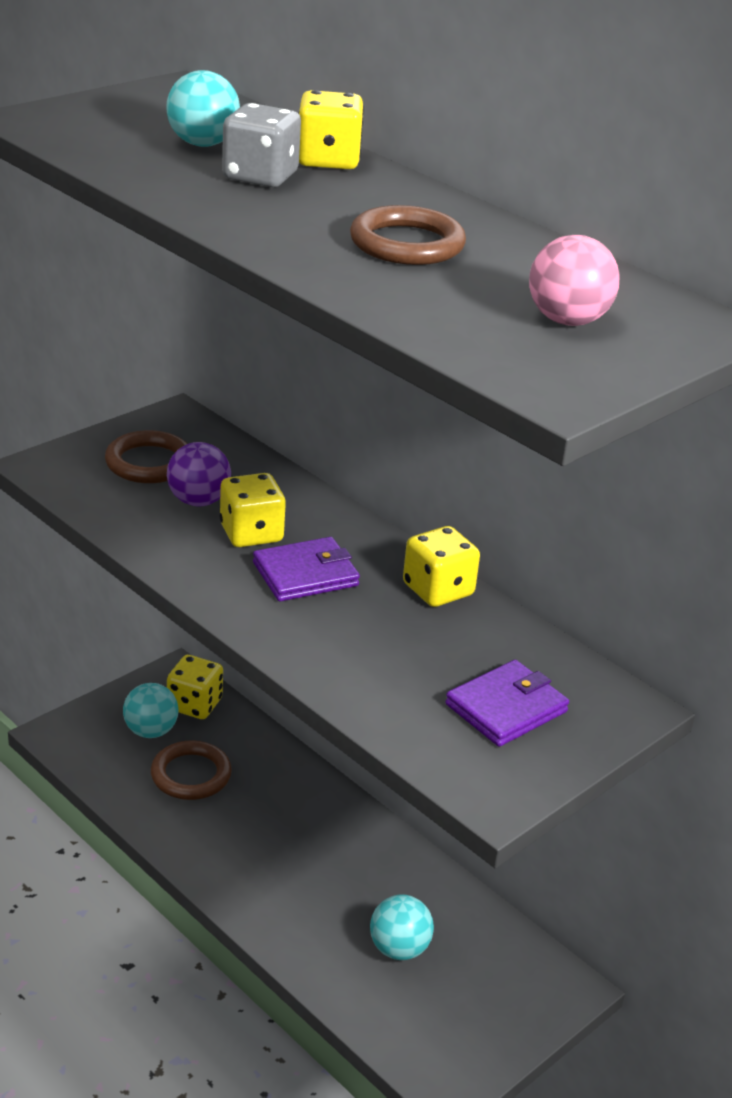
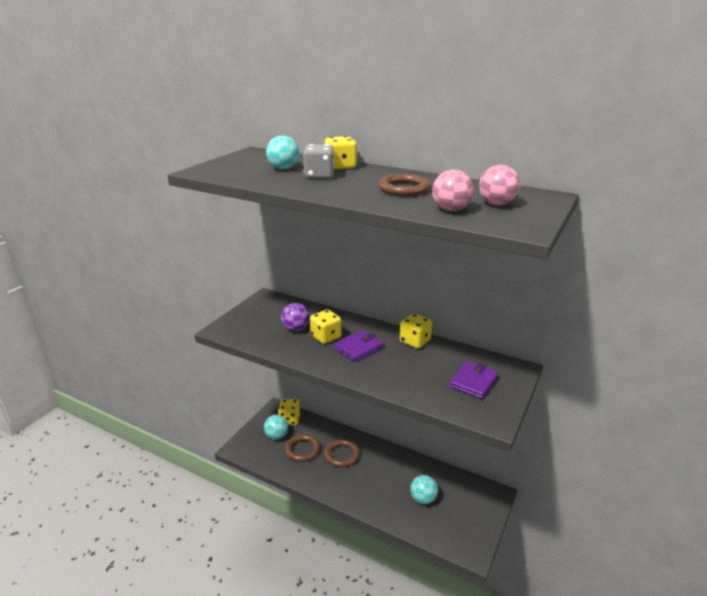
camera: 15 degrees left, 5 degrees down
(149, 463) = (265, 318): brown ring -> brown ring (341, 455)
(452, 314) = (450, 209): none -> pink ball

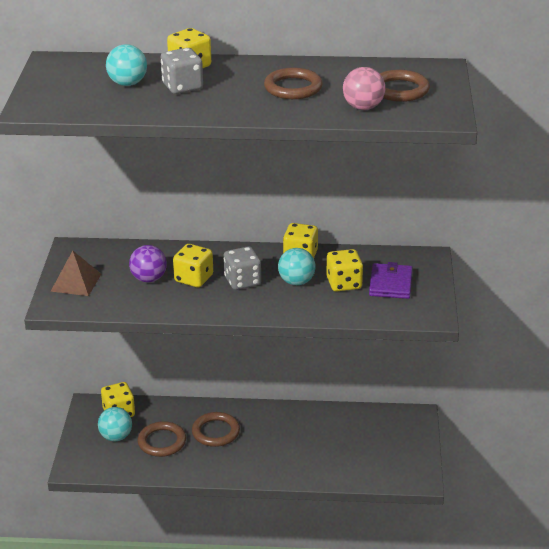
camera: 25 degrees left, 5 degrees up
(248, 318) = (76, 282): none -> brown pyramid
(358, 348) = (242, 281): purple wallet -> grey dice
(423, 499) = (340, 447): turquoise ball -> turquoise ball (296, 282)
(435, 371) = (344, 283): none -> yellow dice
(496, 204) = (400, 90): pink ball -> brown ring

